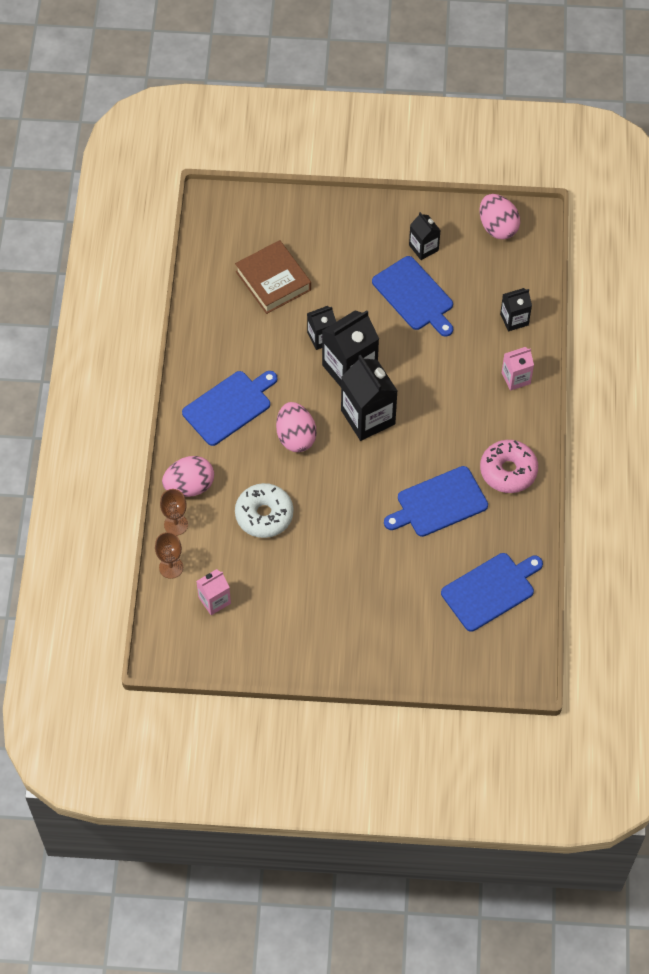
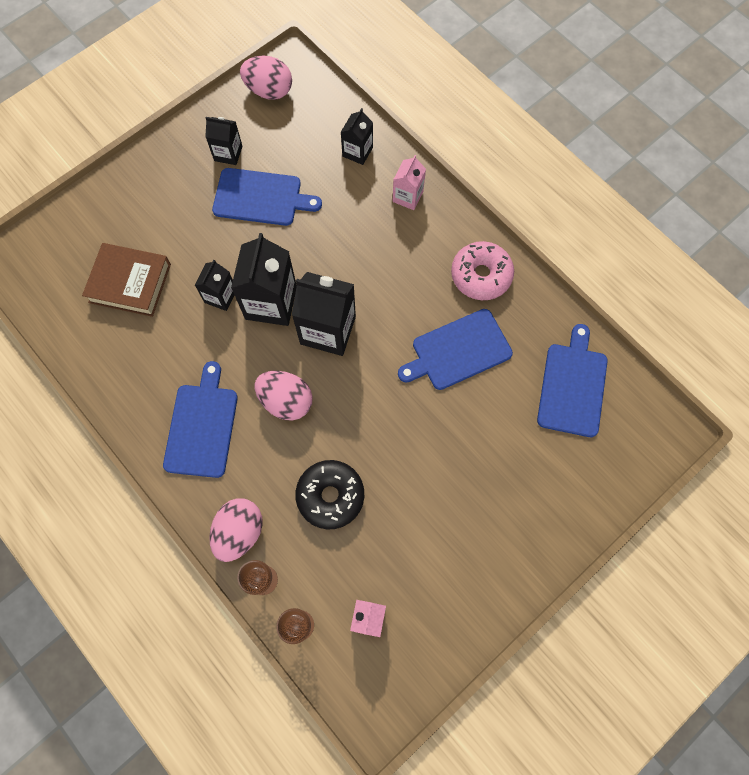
camera: 45 degrees left, 10 degrees up
(264, 515) = (330, 496): white donut -> black donut
(438, 503) = (458, 351): blue cutting board -> blue cutting board turned 45 degrees clockwise

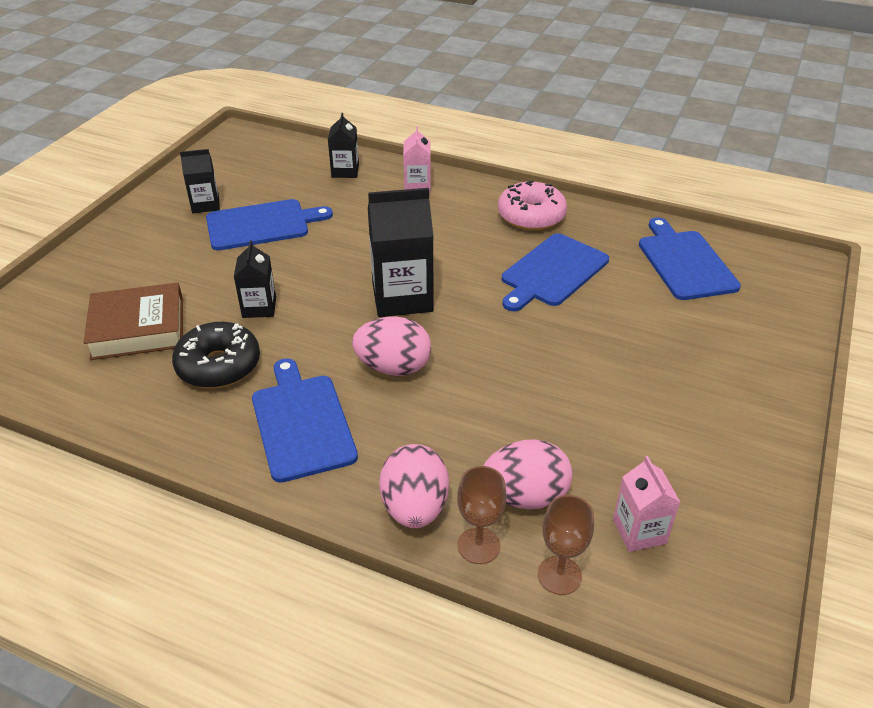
camera: 25 degrees left, 30 degrees down
(269, 91) = (226, 156): pink egg -> pink egg (525, 496)
(271, 302) = (322, 295): black carton -> none
(330, 496) = (505, 431): black donut -> black donut (219, 365)

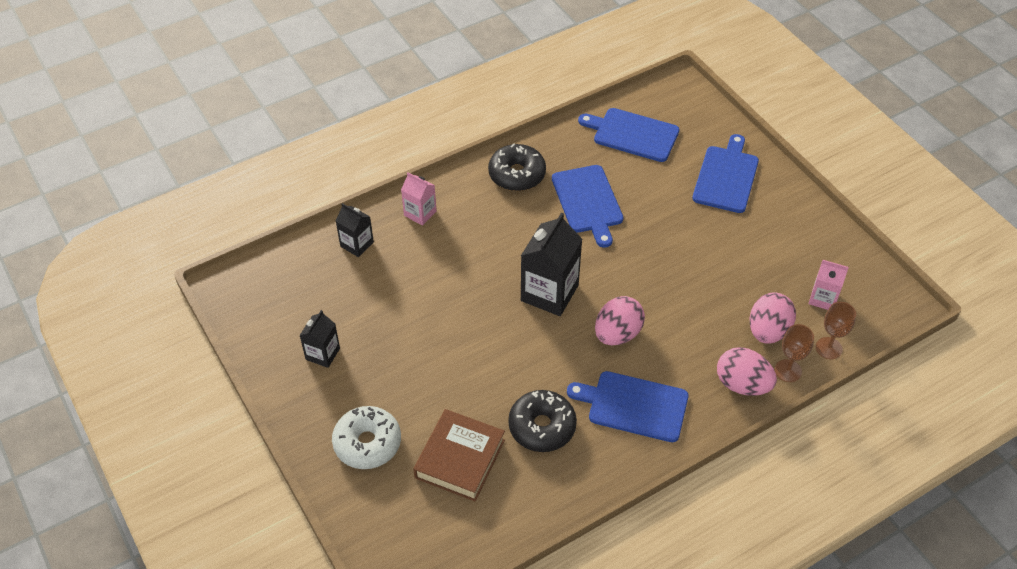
camera: 55 degrees left, 10 degrees up
(120, 267) = (367, 443): none -> white donut
(259, 307) = (494, 377): black carton -> none
(262, 224) = (387, 330): blue cutting board -> blue cutting board (726, 177)
(531, 216) = (517, 174): pink donut -> black donut

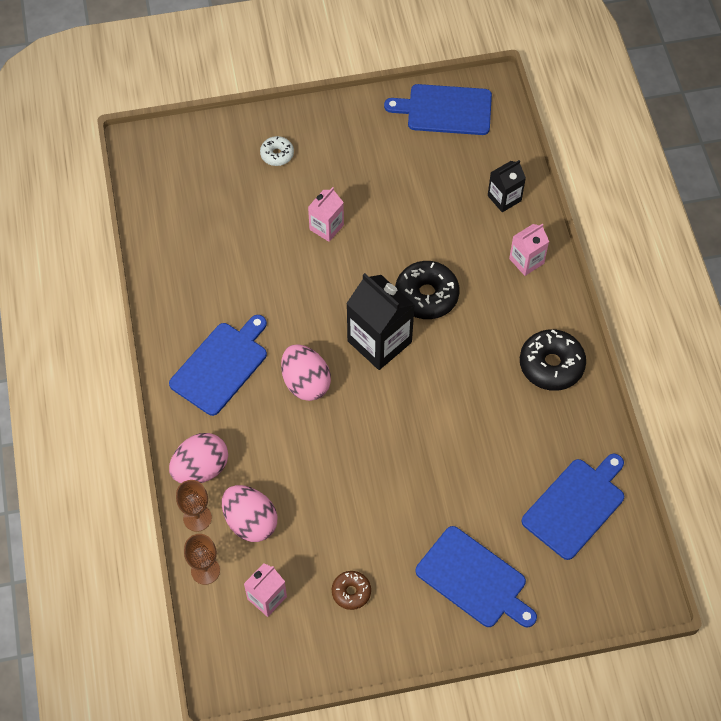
camera: 110 degrees right, 10 degrees up
(322, 354) = (384, 143): black carton -> none
(367, 443) = (277, 154): white donut -> white donut, size x0.56
(442, 371) = (326, 227): none -> pink carton
(460, 459) = (231, 215): brown book -> none
(542, 427) = (233, 285): black donut -> black donut (426, 295)
(588, 202) = (487, 420): blue cutting board -> blue cutting board (445, 110)
(783, 246) = (351, 592): none -> brown donut

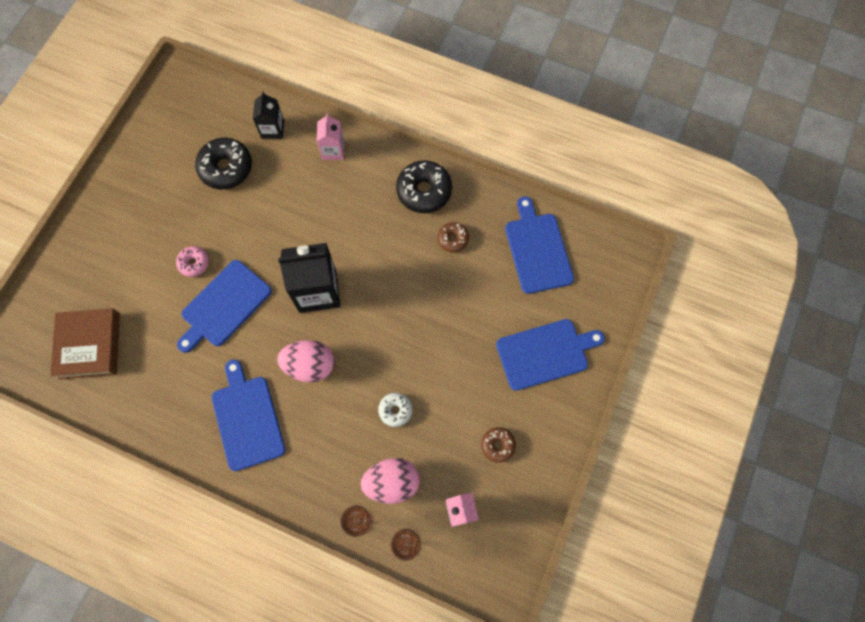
camera: 55 degrees left, 10 degrees up
(194, 203) = (89, 346): none -> brown book
(201, 468) = (321, 492): pink egg -> none
(277, 154) = (101, 256): white donut -> white donut (395, 410)
(326, 227) = (194, 263): pink carton -> pink donut
(426, 295) = (306, 233): black donut -> black donut (226, 168)
(445, 110) = (168, 116): blue cutting board -> blue cutting board (224, 306)
(523, 422) = (453, 239): none -> brown donut

